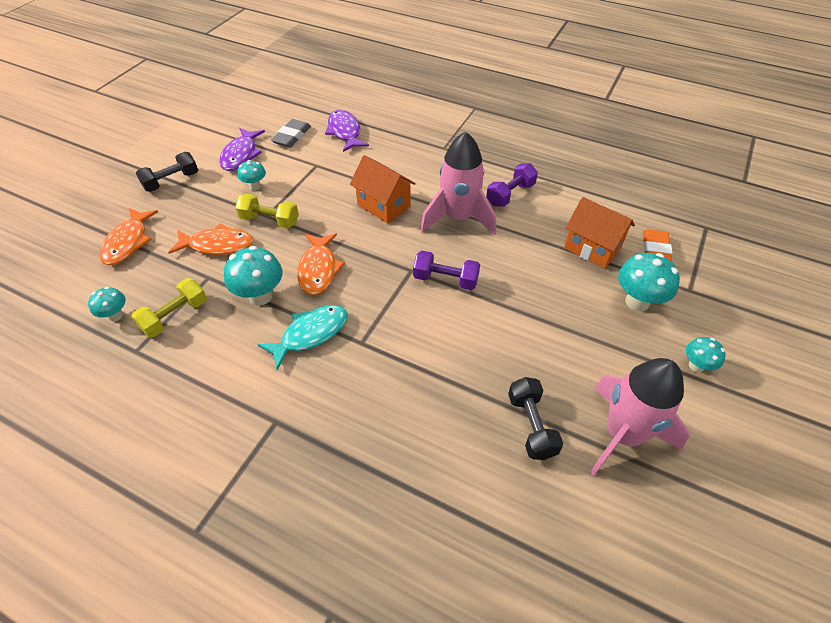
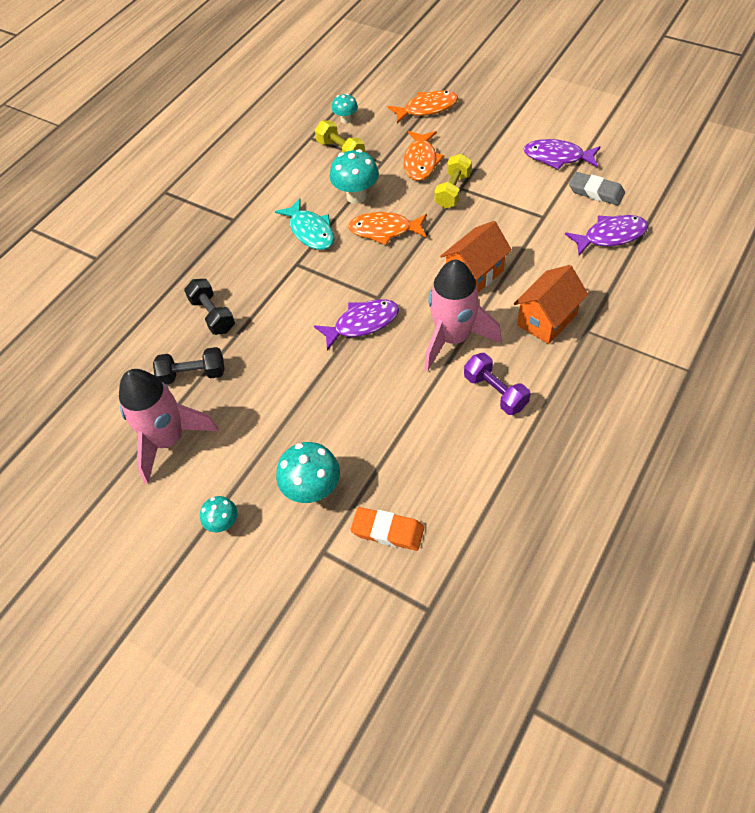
camera: 100 degrees right, 5 degrees up
(128, 242) = (427, 108): orange fish -> orange fish turned 150 degrees clockwise
(171, 181) = (511, 117): black dumbbell -> black dumbbell (213, 315)
(255, 186) = (505, 174): turquoise mushroom -> none
(445, 279) = (362, 323): purple dumbbell -> purple fish
(592, 248) = (397, 462): orange house -> orange house (547, 320)

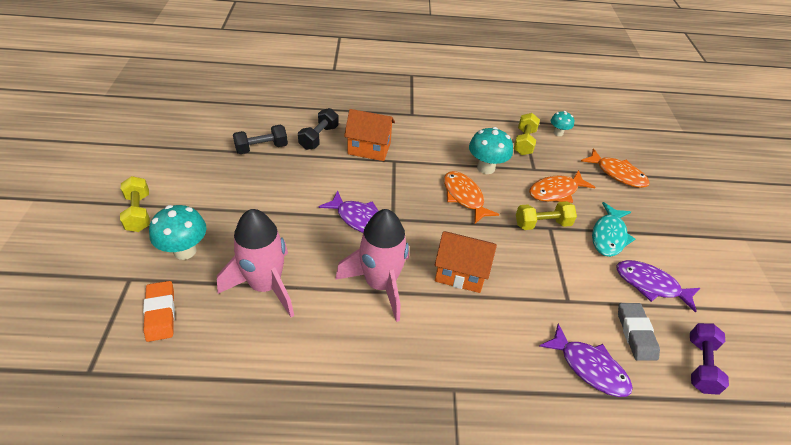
camera: 50 degrees right, 10 degrees down
(168, 440) = (200, 158): pink rocket -> pink rocket (265, 286)
(193, 374) = (261, 148): black dumbbell -> black dumbbell turned 75 degrees counterclockwise
(223, 523) = (138, 212): turquoise mushroom -> yellow dumbbell
(310, 231) = (431, 156): turquoise fish -> turquoise fish (609, 236)
(495, 392) = (338, 337): purple dumbbell -> purple dumbbell (700, 365)
(547, 320) = (445, 349): orange house -> orange house (369, 148)
(557, 157) = (650, 285): purple fish -> purple fish turned 45 degrees counterclockwise

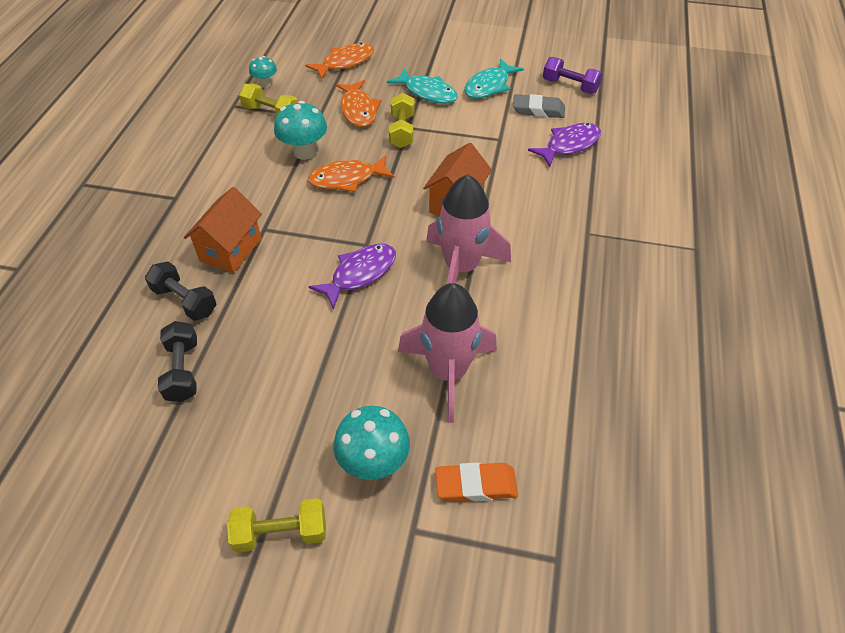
camera: 75 degrees left, 5 degrees up
(650, 285) = (489, 86): purple fish -> turquoise fish

